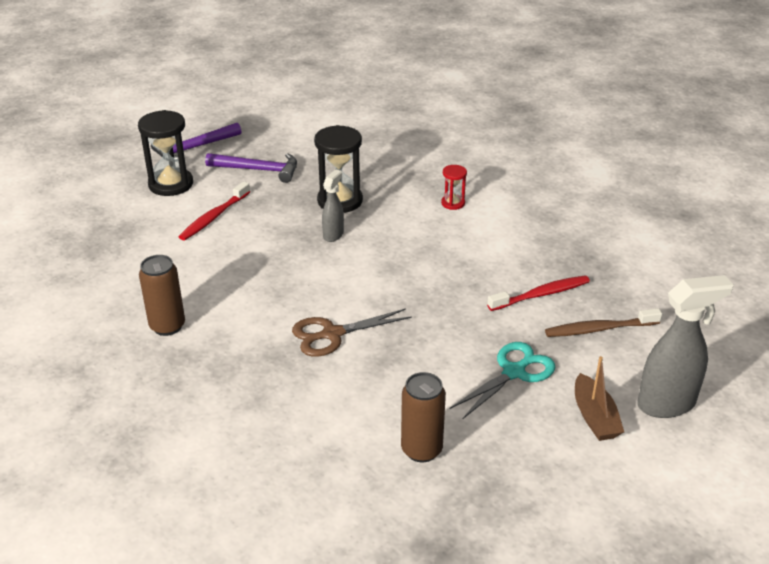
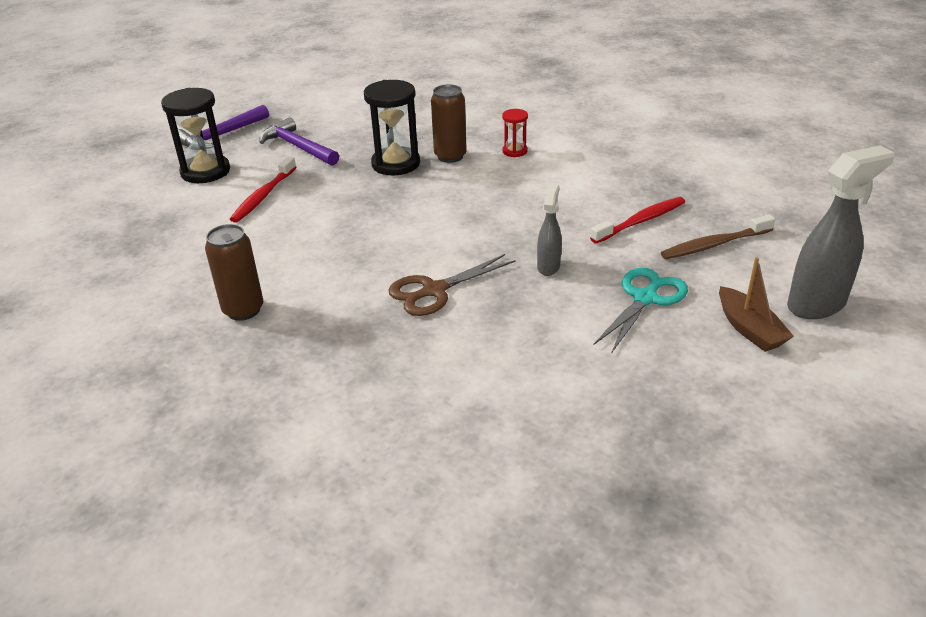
camera: 10 degrees left, 0 degrees up
(258, 170) = (298, 147): purple hammer -> purple hammer turned 135 degrees counterclockwise
(333, 235) = (400, 196): grey spray bottle -> grey spray bottle (548, 266)
(421, 450) = (579, 392): brown can -> brown can (450, 156)

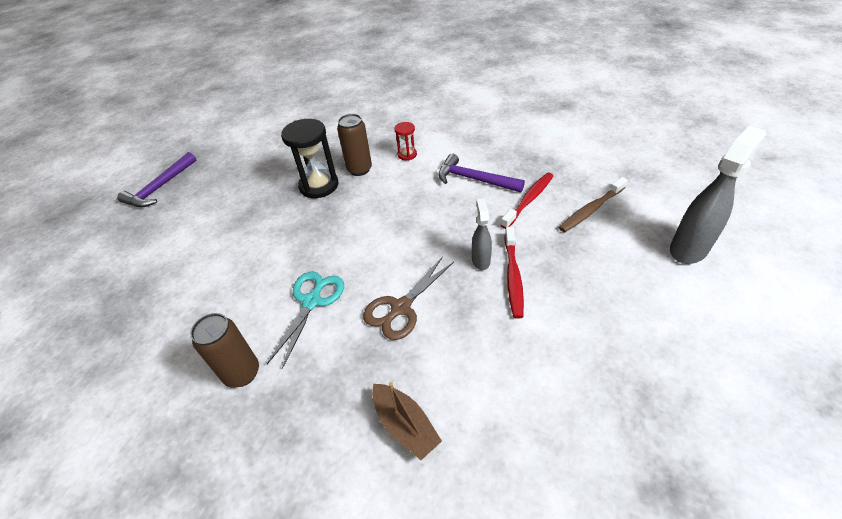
camera: 15 degrees left, 10 degrees up
(205, 172) = (158, 227): black hourglass -> none
(263, 196) = (218, 242): red toothbrush -> red toothbrush (513, 276)
(298, 147) = (231, 185): purple hammer -> purple hammer (474, 179)
(645, 298) = (567, 274): turquoise scissors -> turquoise scissors (312, 301)
(749, 329) = (655, 284): brown boat -> brown boat (405, 425)

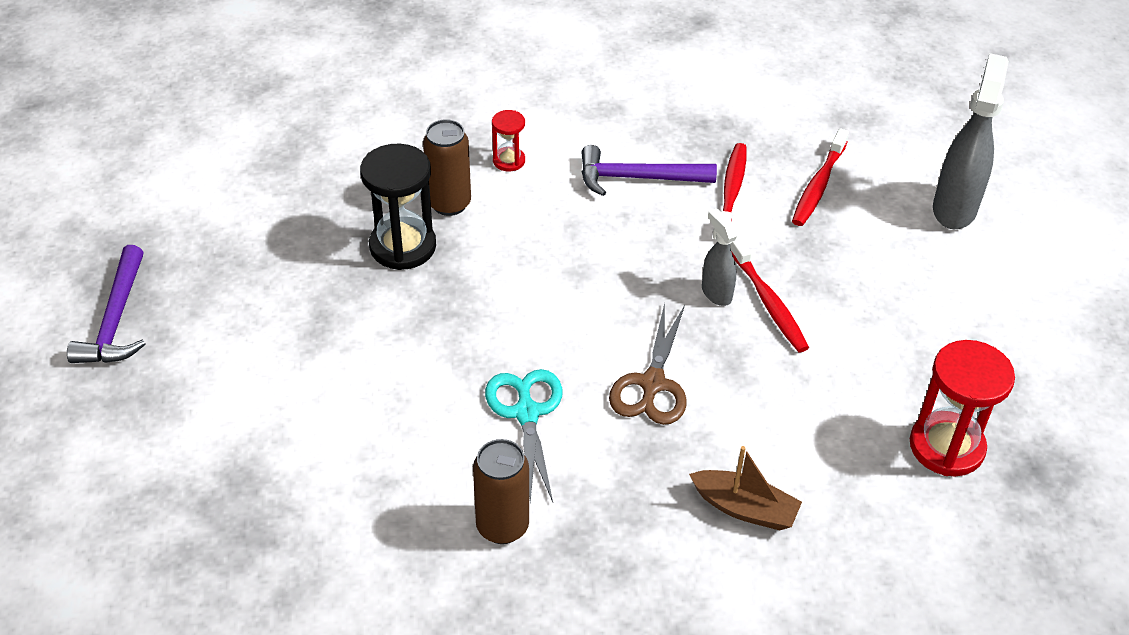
camera: 30 degrees left, 0 degrees up
(591, 210) = (818, 185): brown toothbrush -> red toothbrush
(596, 436) = (946, 446): none -> red hourglass

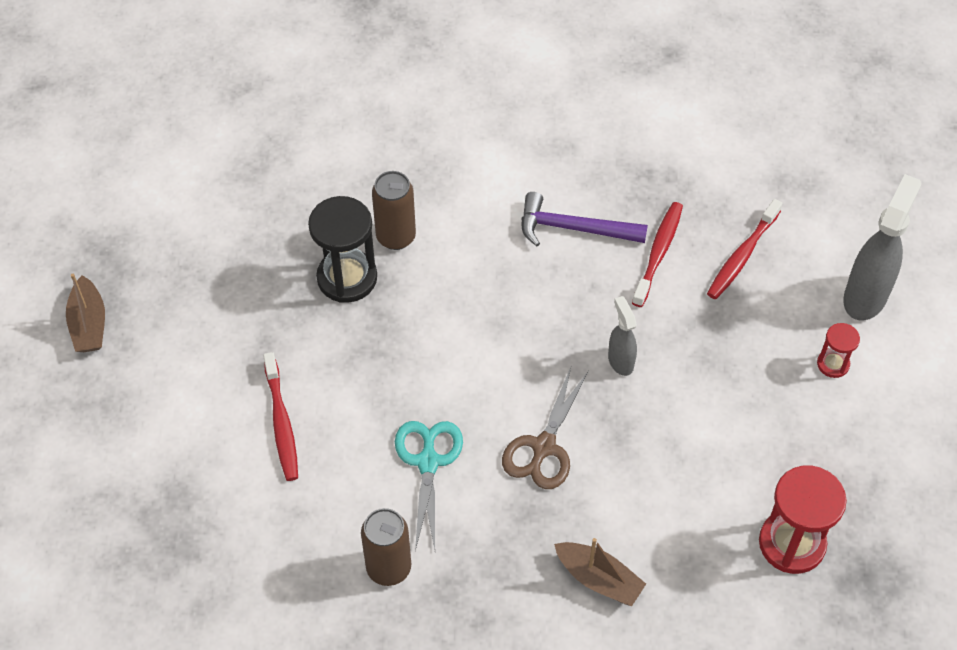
camera: 10 degrees right, 10 degrees up
(116, 320) = (89, 324): purple hammer -> brown boat
(509, 161) = (458, 196): red hourglass -> red hourglass (833, 364)
(768, 302) = (666, 376): red toothbrush -> red toothbrush (281, 423)

